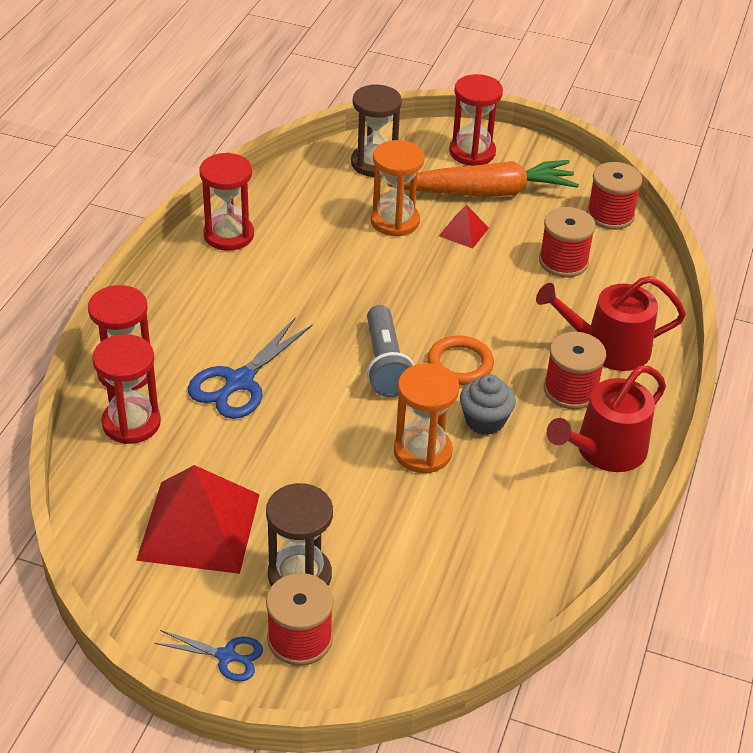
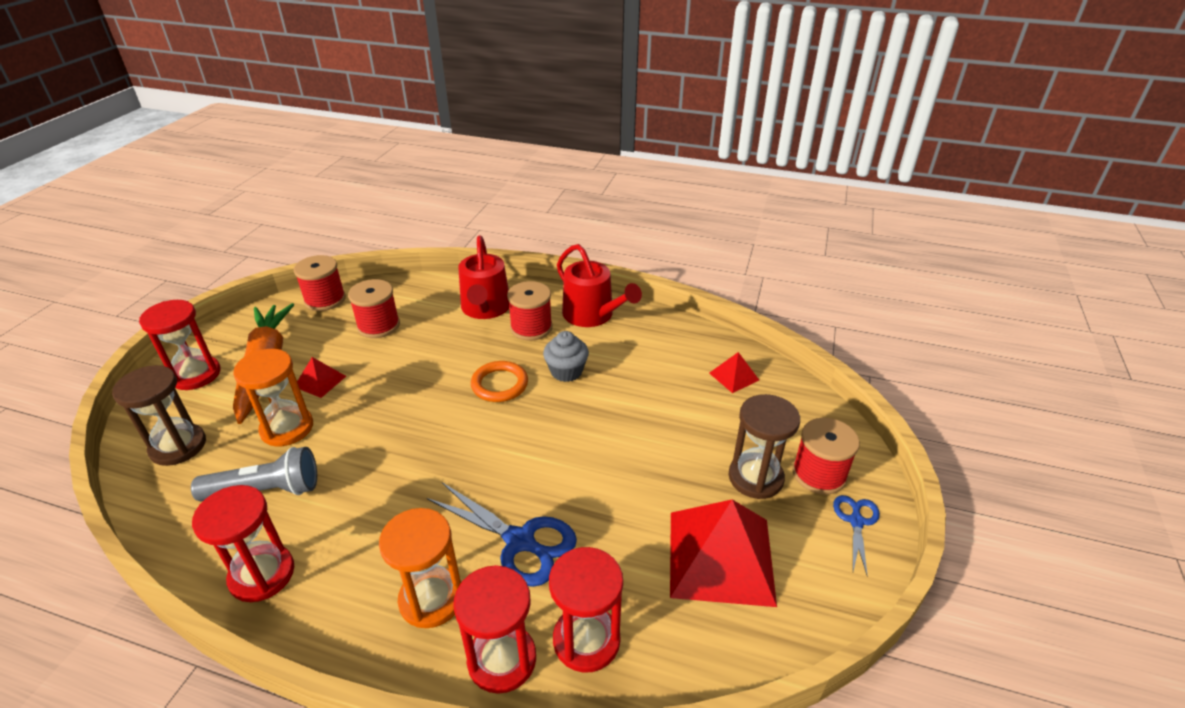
camera: 90 degrees left, 5 degrees down
(385, 364) = (498, 430): grey flashlight -> grey flashlight (266, 490)
(422, 452) = (604, 406): orange hourglass -> orange hourglass (431, 599)
(479, 586) = (734, 376): none -> red pyramid

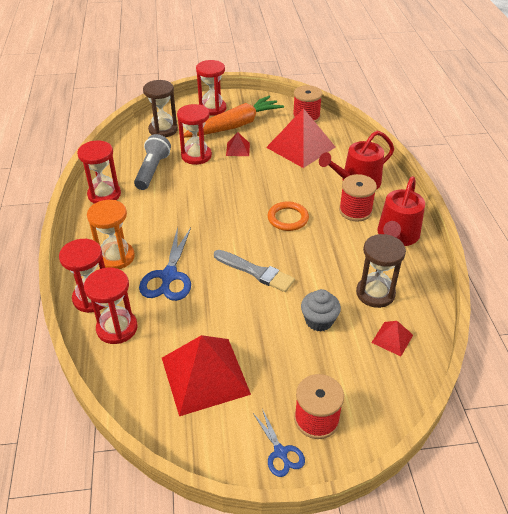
camera: 65 degrees right, 5 degrees up
(266, 490) = (152, 170): grey flashlight -> grey flashlight turned 135 degrees counterclockwise
(287, 428) = (196, 156): orange hourglass -> red hourglass
(378, 325) = (301, 147): red spool -> red pyramid
(566, 371) = (324, 244): grey cupcake -> grey cupcake (319, 321)
(572, 446) = (256, 272): none -> grey brush
(755, 477) = (288, 378): brown hourglass -> brown hourglass (375, 293)
(856, 521) = (280, 452): blue scissors -> blue scissors turned 75 degrees clockwise

